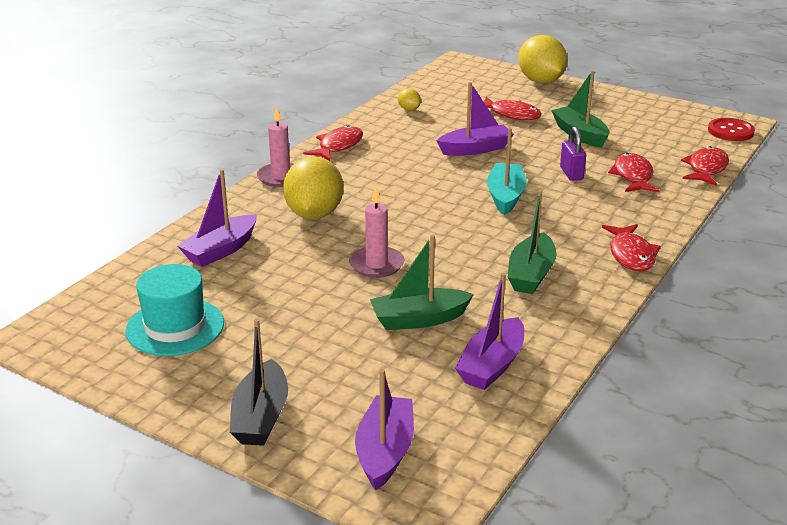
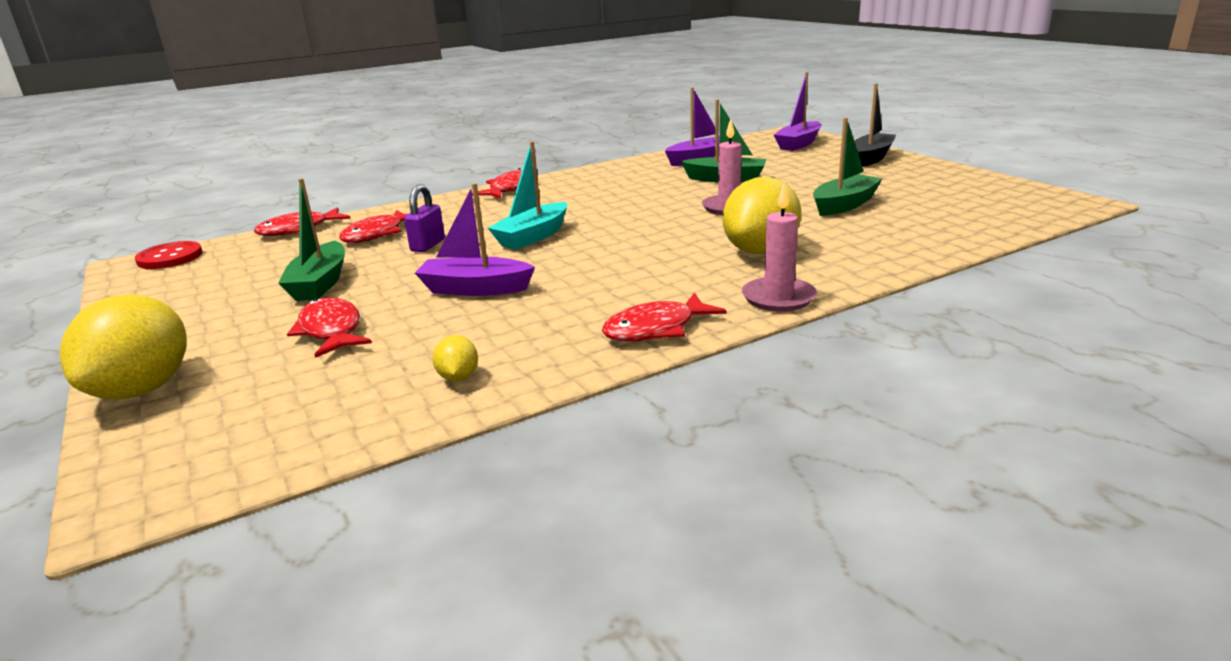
camera: 150 degrees left, 5 degrees down
(175, 327) = (936, 195): turquoise hat -> none
(221, 250) = (886, 235): purple boat -> none
(531, 274) = (606, 188): green boat -> green boat (844, 205)

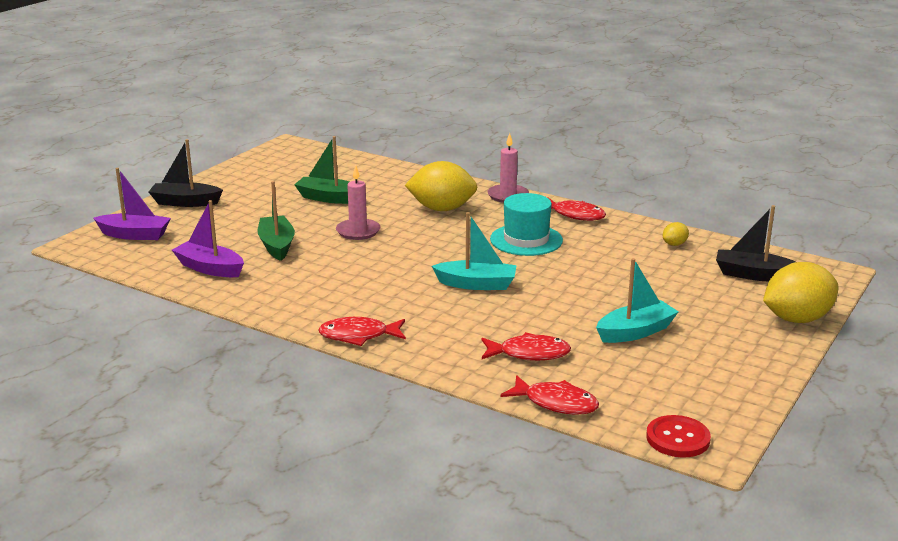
camera: 120 degrees left, 0 degrees up
(277, 408) = (753, 275): none -> black boat
(320, 283) = (635, 332): green boat -> turquoise boat
(331, 330) = (681, 296): red fish -> none
(428, 245) = (531, 319): purple padlock -> none
(475, 289) = (582, 274): purple boat -> none
(609, 279) = (526, 240): none -> turquoise hat

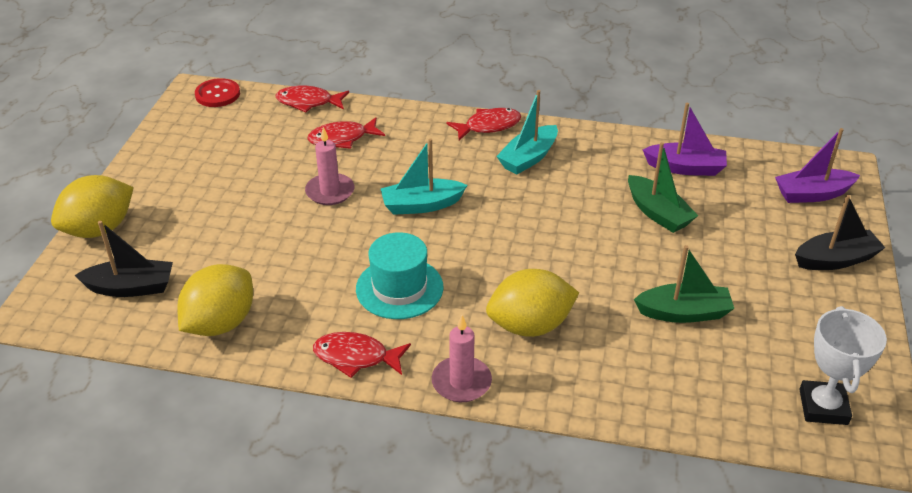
camera: 160 degrees right, 15 degrees up
(298, 158) = (823, 407): none -> white trophy
(358, 231) = (595, 256): pink candle -> pink candle (330, 191)
(635, 332) = (256, 180): turquoise boat -> turquoise boat (528, 158)
(674, 244) = (220, 323): yellow lemon -> yellow lemon, size x2.26

